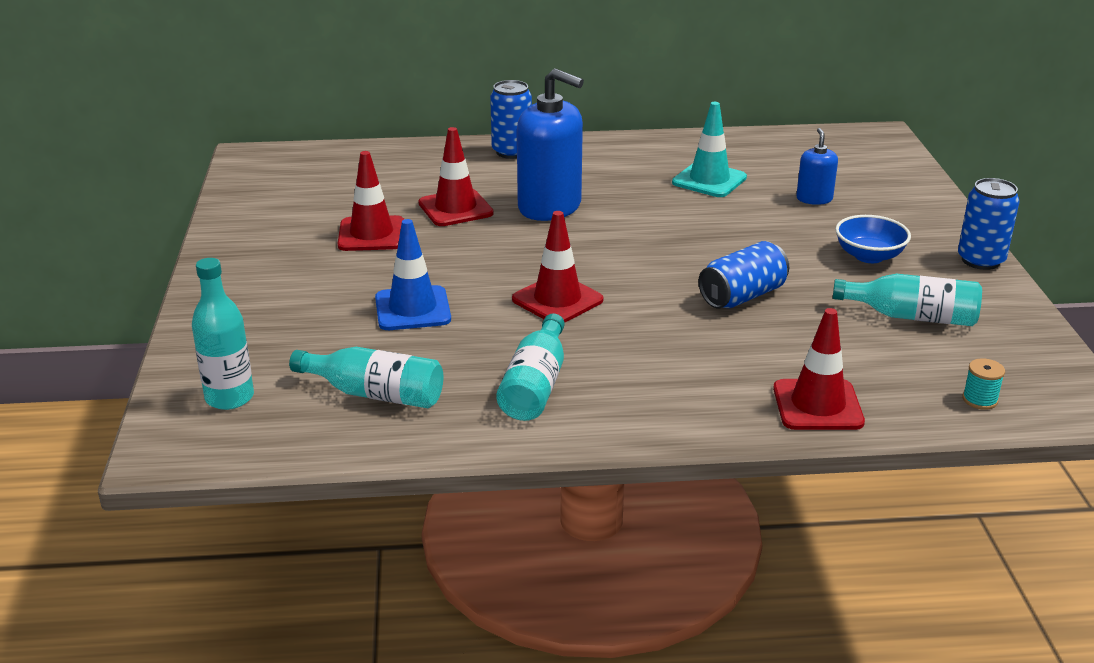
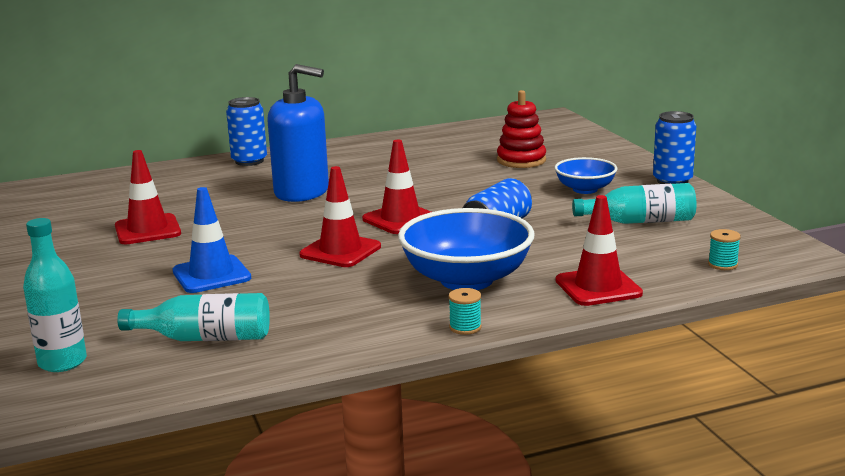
camera: 15 degrees left, 10 degrees down
(455, 208) = (217, 203): red traffic cone -> red traffic cone (400, 219)
(535, 385) = (351, 310): turquoise bottle -> none
(645, 433) = (465, 327): none -> turquoise spool
(675, 366) = (466, 279): none -> blue bowl
(709, 180) = (429, 159): turquoise traffic cone -> none
(814, 199) = (521, 160): blue soap dispenser -> red stacking toy

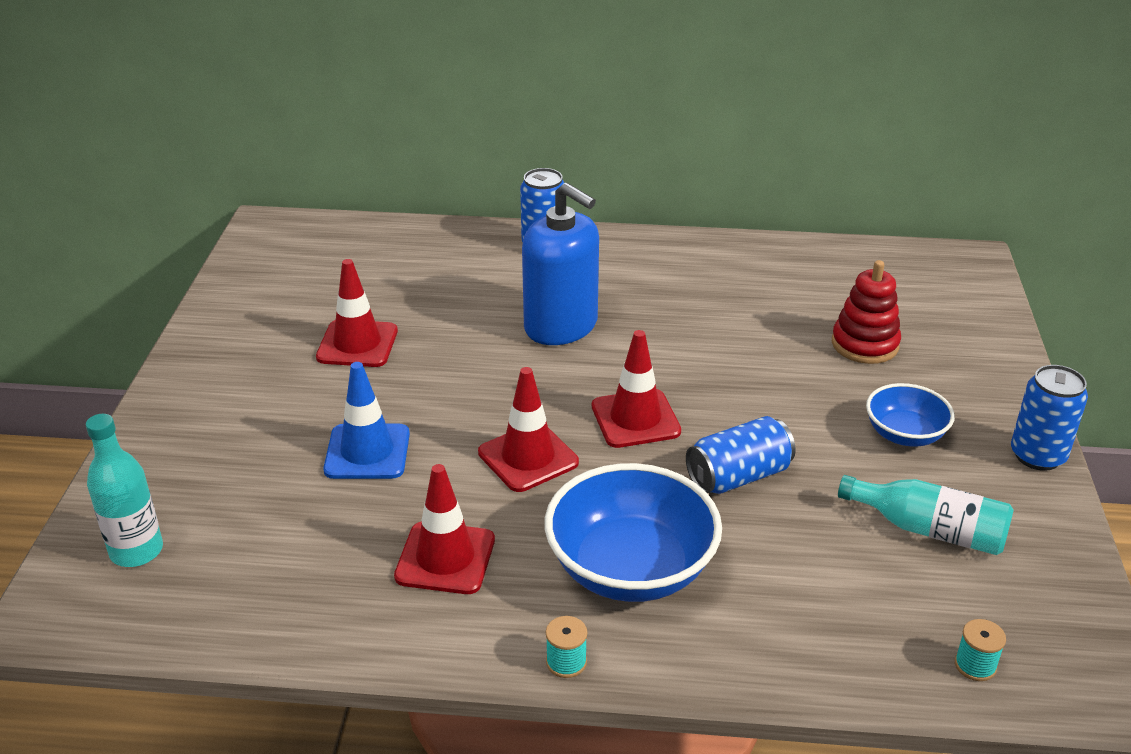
camera: 25 degrees right, 15 degrees up
(205, 338) = (289, 566): turquoise bottle -> none
(598, 287) = (777, 648): red traffic cone -> red traffic cone (445, 558)

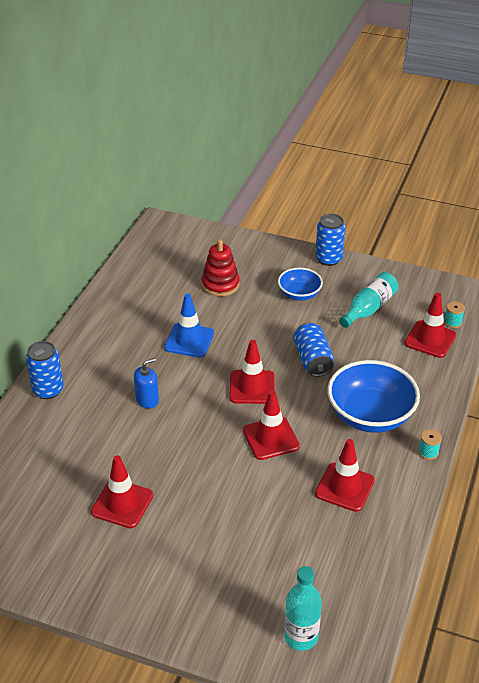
camera: 75 degrees left, 5 degrees up
(367, 452) = (241, 511): blue traffic cone -> blue traffic cone (189, 340)
(561, 326) = (147, 400): blue soap dispenser -> blue soap dispenser, size x0.50
(894, 632) = (430, 339): none -> red traffic cone

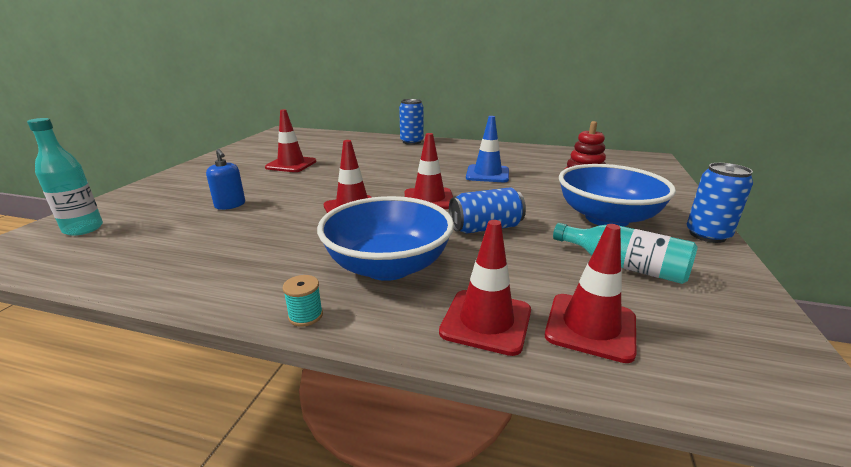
camera: 85 degrees right, 15 degrees down
(147, 400) = (405, 165): blue soap dispenser -> blue soap dispenser (230, 205)
(299, 294) = (606, 218): blue bowl -> blue bowl, size x1.78
(344, 487) = (265, 249): red traffic cone -> red traffic cone (486, 321)
(453, 322) = (668, 360): turquoise spool -> none

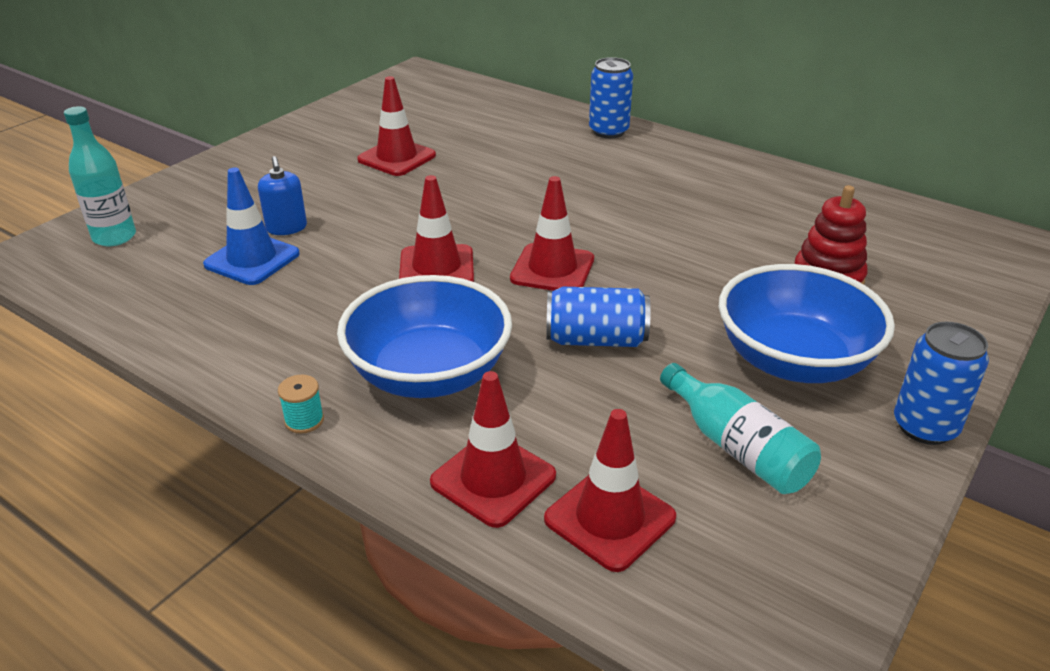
camera: 20 degrees right, 10 degrees up
(487, 174) = (680, 231): blue traffic cone -> blue traffic cone (252, 259)

